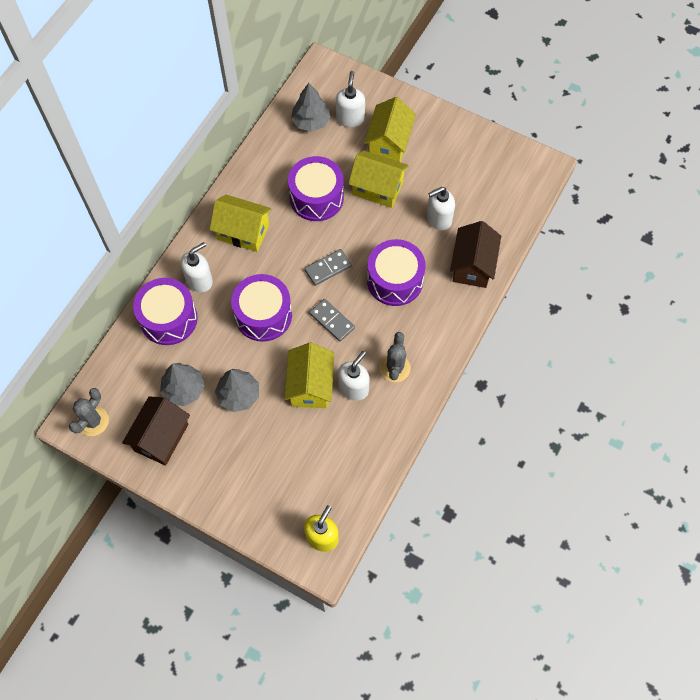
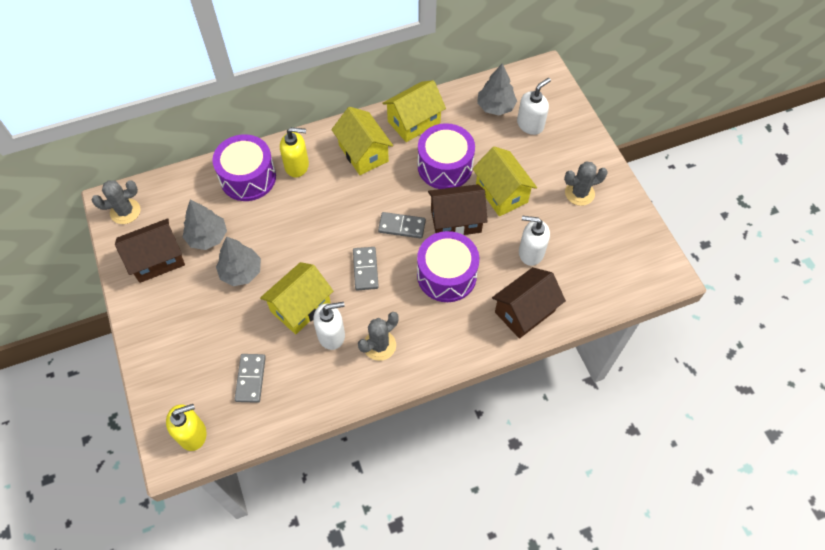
camera: 40 degrees right, 5 degrees down
(199, 280) = (297, 166): white soap dispenser -> yellow soap dispenser
(263, 315) = (318, 226): purple drum -> none
(325, 465) = (250, 379): none -> grey domino
(364, 234) = (456, 221): none -> brown house
(389, 143) = (545, 164): yellow house -> yellow house (414, 122)
(433, 148) = (579, 193): none -> grey cactus

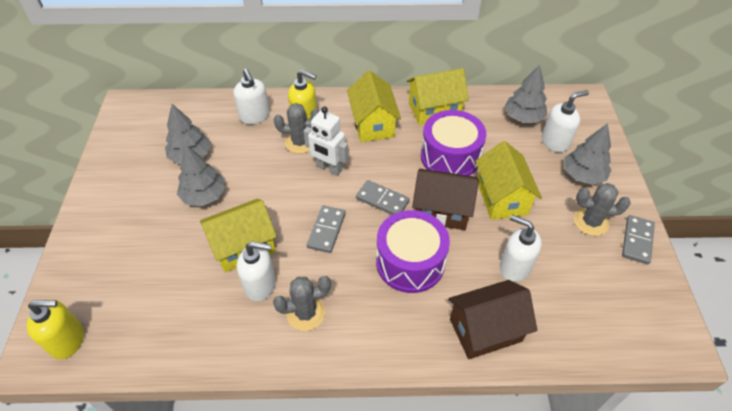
camera: 20 degrees right, 10 degrees down
(125, 211) = (132, 115): grey cactus -> grey cactus (300, 142)
(157, 260) = (135, 162): brown house -> none
(248, 177) = (255, 116): purple drum -> white soap dispenser
(250, 379) = (156, 303): grey domino -> grey domino (637, 241)
(342, 210) = (328, 168): none -> white robot
(562, 151) = (583, 175): none -> grey tree

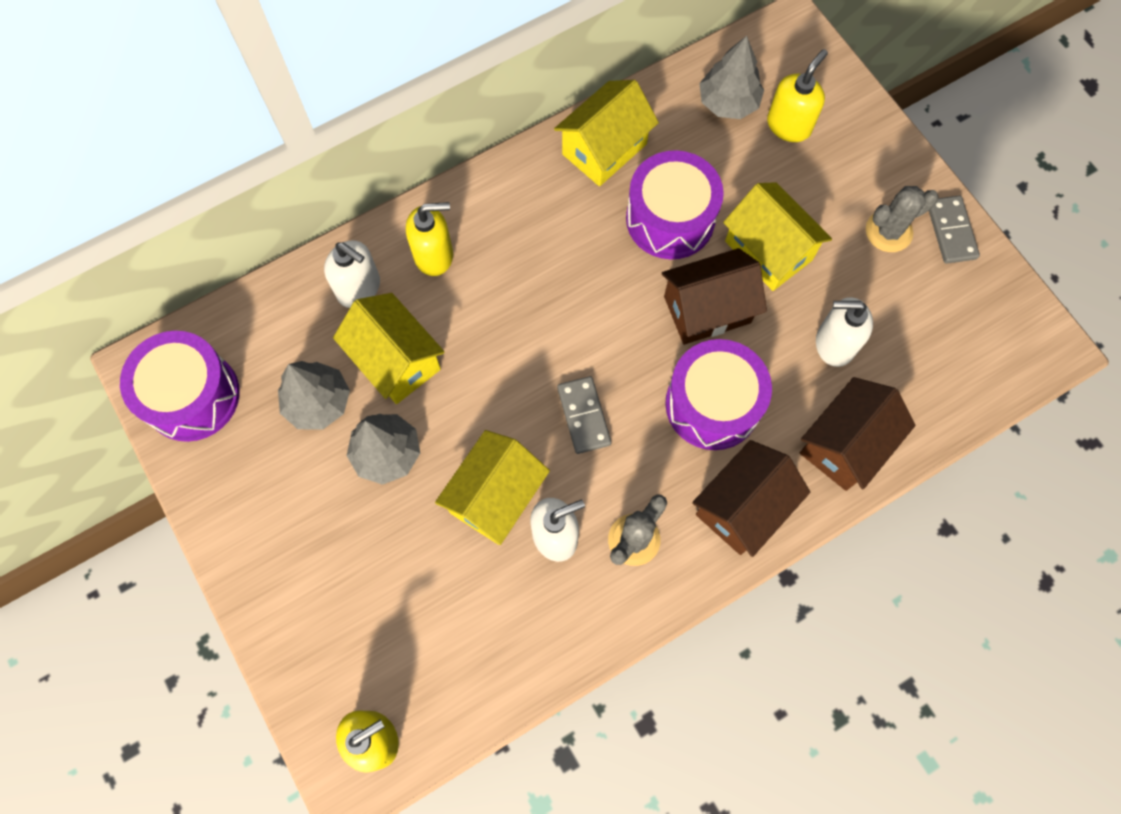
camera: 30 degrees left, 20 degrees up
(135, 125) = (192, 396): none -> purple drum
(300, 142) = (456, 299): grey cactus -> none
(328, 168) = (524, 321): white robot -> none
(373, 124) = (536, 216): yellow house -> yellow house (396, 360)
(382, 200) = (624, 333): grey domino -> none
(389, 331) = (742, 507): none -> brown house
(555, 142) = (789, 125): white soap dispenser -> yellow soap dispenser
(583, 175) = (847, 163): grey tree -> none

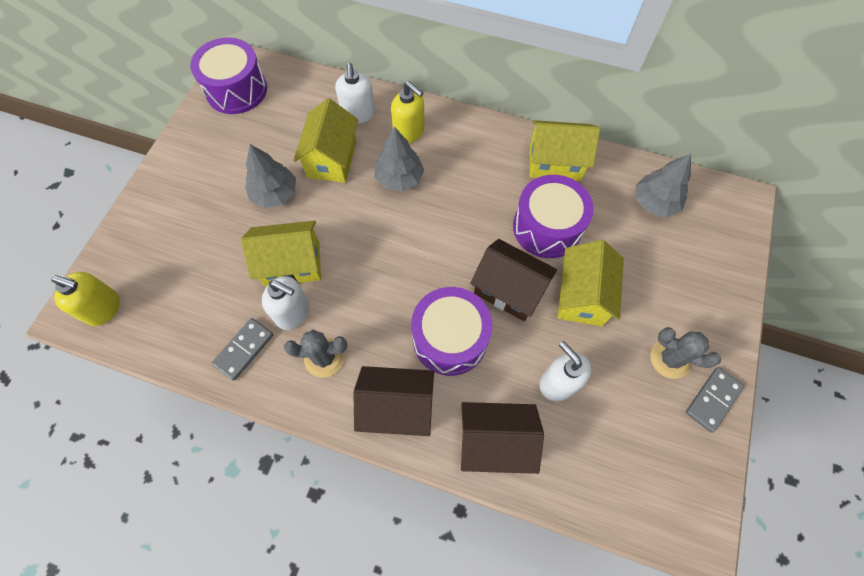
camera: 50 degrees right, 5 degrees down
(318, 402) = (278, 143): grey tree -> grey tree (399, 178)
(583, 416) = (379, 273): grey domino -> grey domino (244, 349)
(789, 125) = (677, 246): yellow soap dispenser -> none

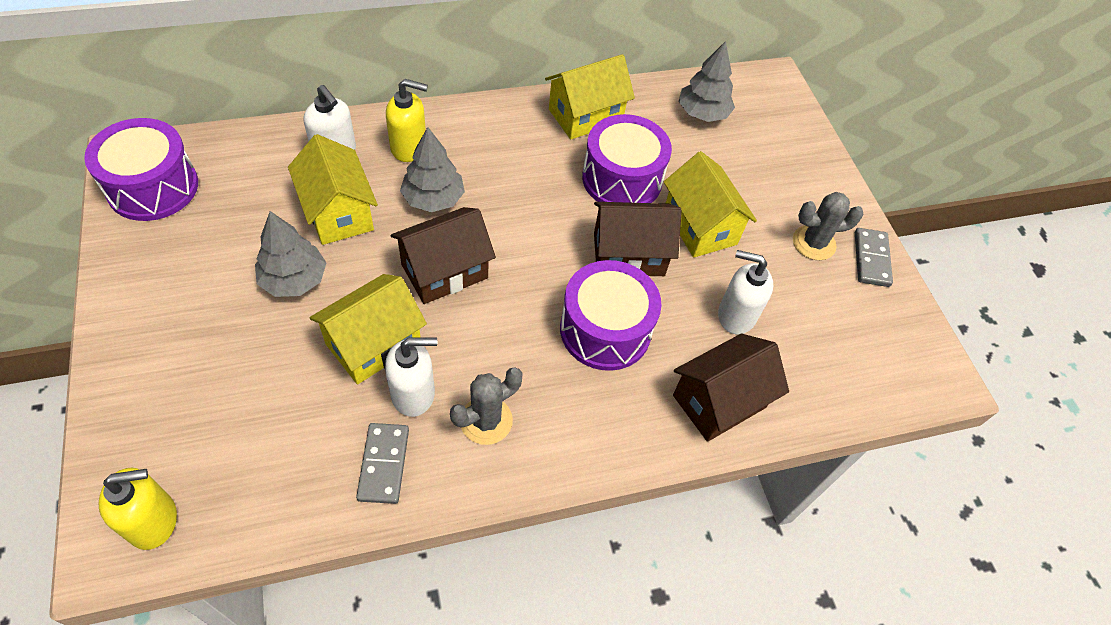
camera: 40 degrees left, 10 degrees down
(397, 407) = (601, 425): brown house -> brown house (444, 271)

